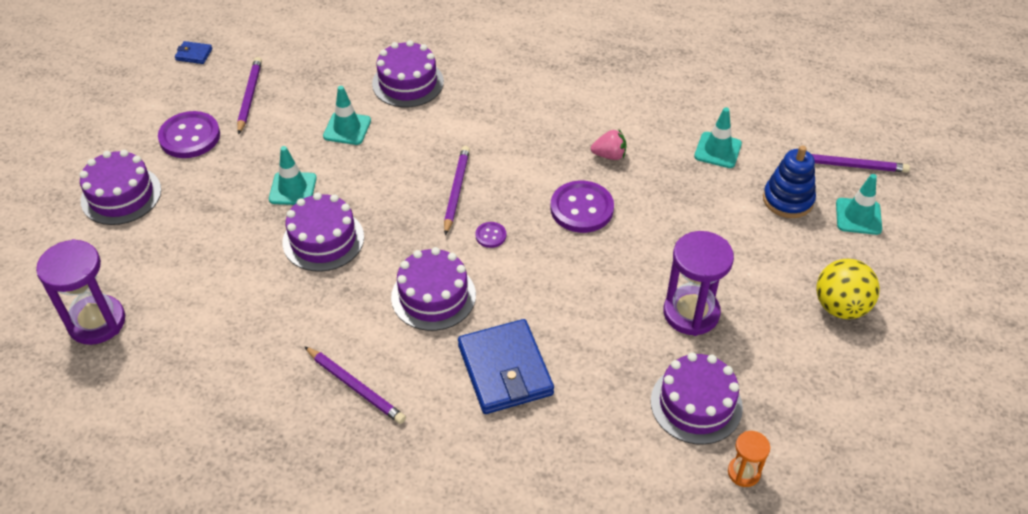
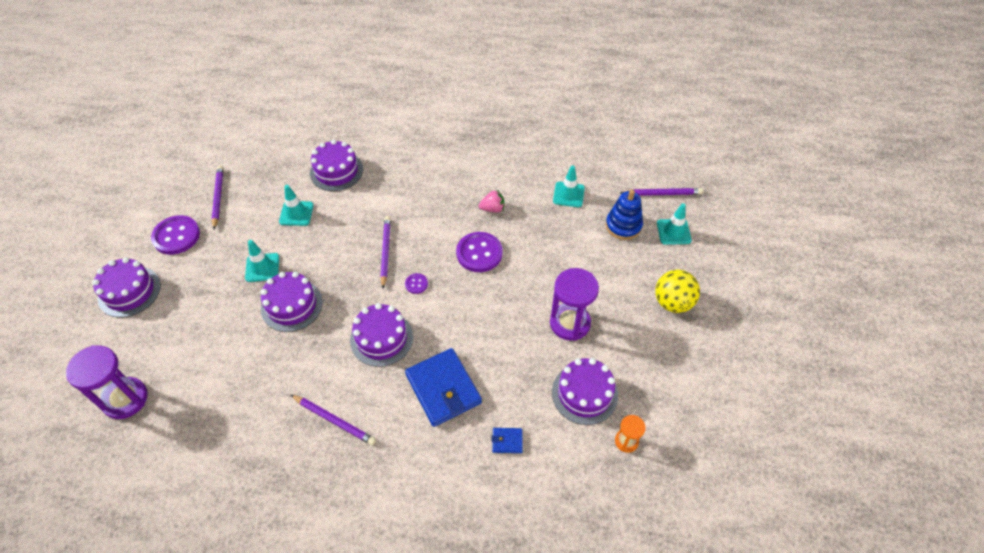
camera: 10 degrees left, 5 degrees up
(194, 54) = (170, 169): blue wallet -> blue wallet (507, 441)

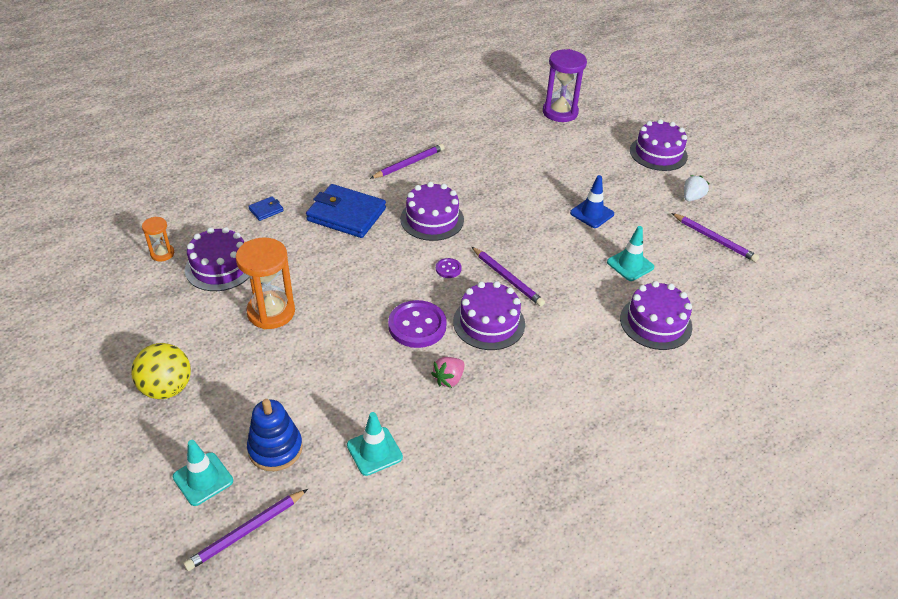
camera: 140 degrees right, 10 degrees down
(176, 236) = (692, 197): purple button -> white strawberry
(262, 267) = (592, 213): turquoise traffic cone -> blue traffic cone
(292, 305) = (531, 203): purple cake -> purple cake (489, 323)
(334, 420) = (409, 163): purple pencil -> purple pencil turned 150 degrees clockwise
(570, 323) = (271, 312): purple hourglass -> orange hourglass

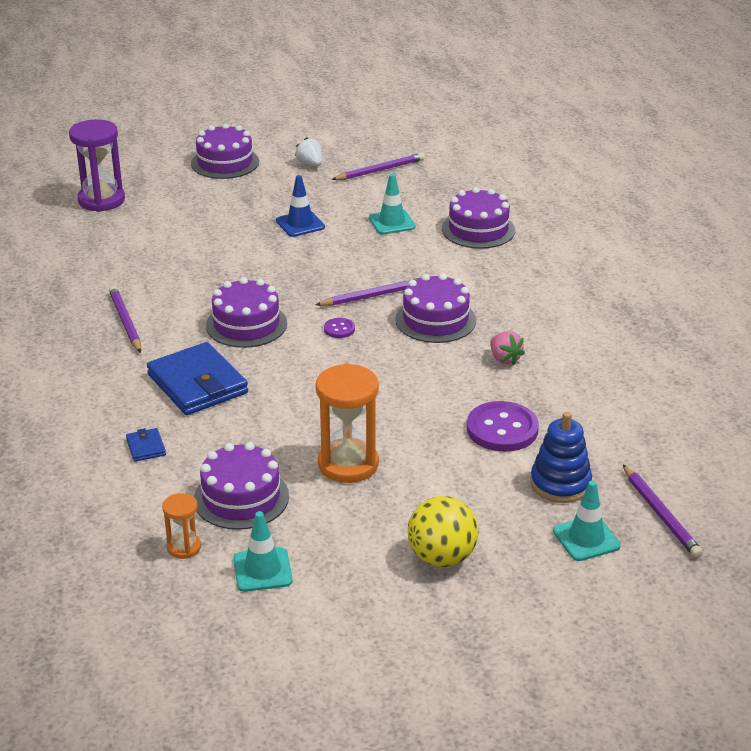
camera: 70 degrees left, 10 degrees down
(346, 214) = (197, 384): blue wallet -> blue wallet turned 75 degrees counterclockwise
(374, 451) = (583, 420): turquoise traffic cone -> turquoise traffic cone (262, 570)
(417, 326) = (419, 365): purple button -> purple button (502, 429)

